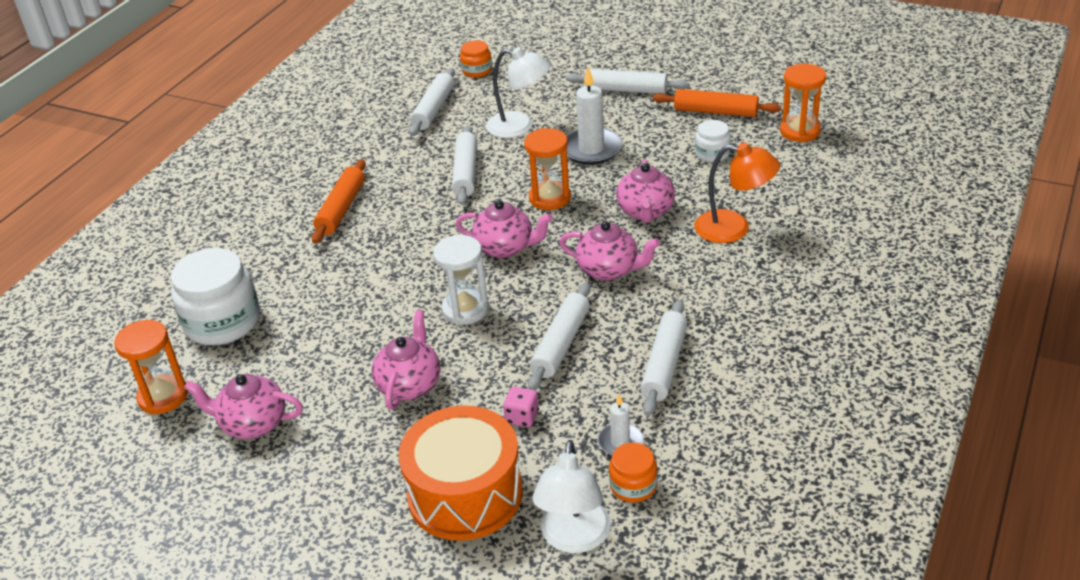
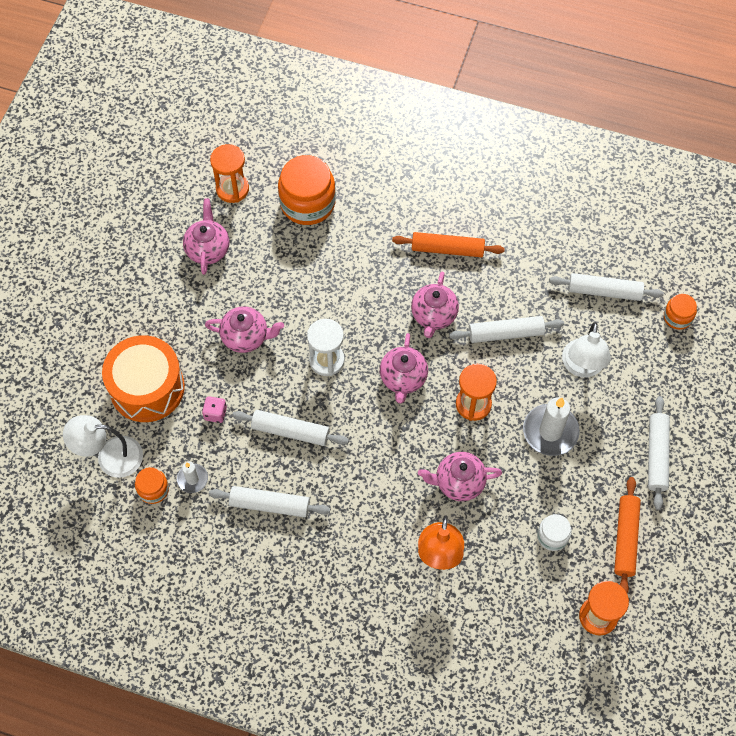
camera: 80 degrees right, 25 degrees up
(222, 322) = (307, 203): white jar -> orange jar
(609, 270) = (378, 459): pink teapot -> pink teapot (433, 316)

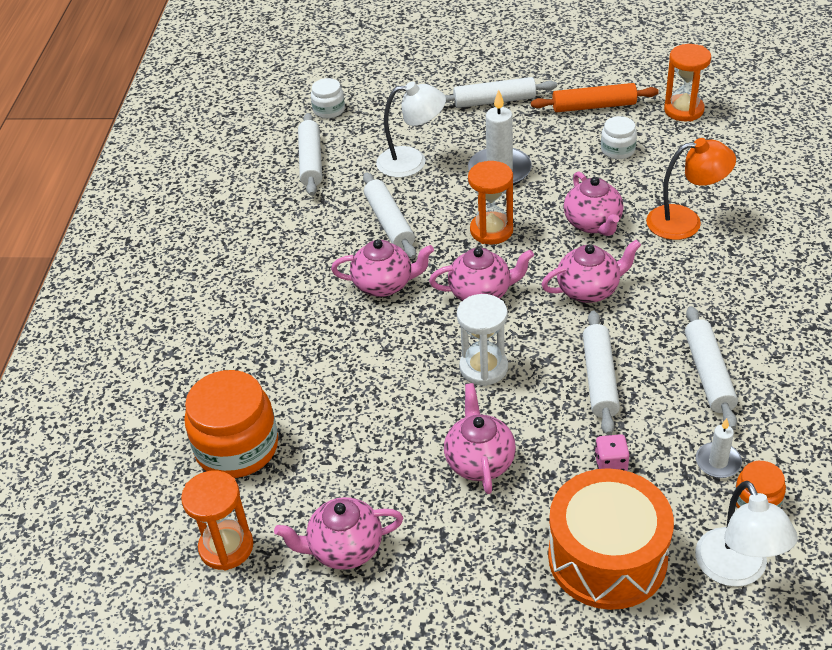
camera: 100 degrees left, 20 degrees down
(382, 454) = (589, 290): none -> pink teapot
(447, 249) = (284, 291): orange rolling pin -> none
(677, 317) = (329, 110): orange jar -> white jar

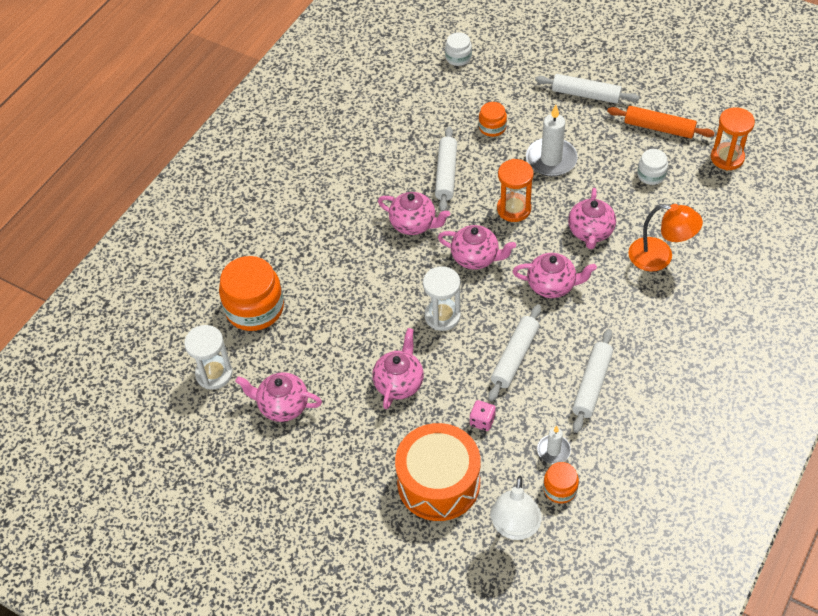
camera: 25 degrees right, 10 degrees up
(226, 547) = (214, 374): orange hourglass -> white hourglass
(311, 161) = (420, 99): white rolling pin -> none
(412, 162) = (492, 127): white lamp -> orange jar

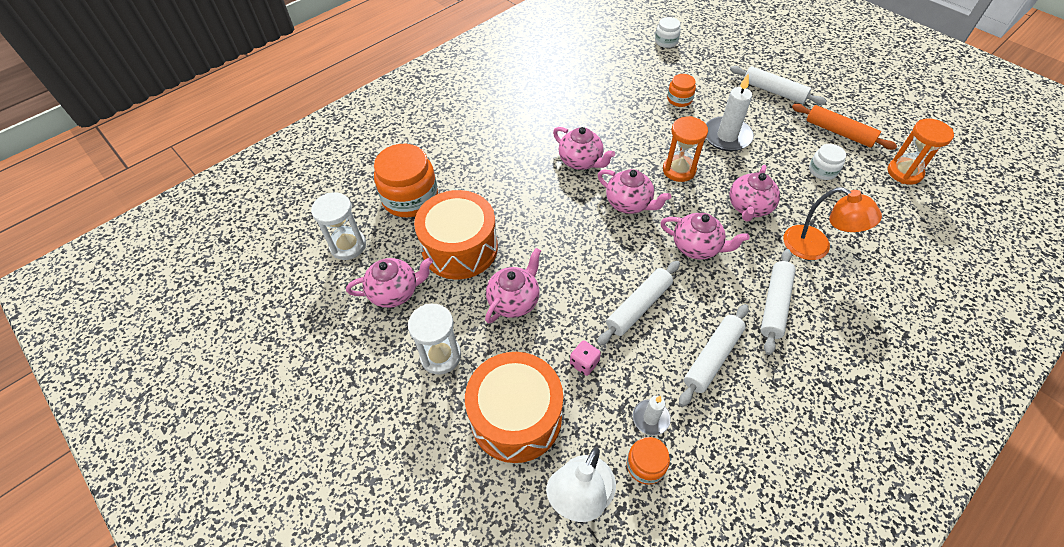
camera: 15 degrees right, 0 degrees up
(282, 406) = (395, 292): pink teapot -> pink teapot turned 135 degrees clockwise
(327, 346) = (460, 248): none -> orange drum
(442, 316) = (579, 248): white hourglass -> white hourglass (440, 356)
(446, 174) = (625, 127): white rolling pin -> white rolling pin (775, 304)

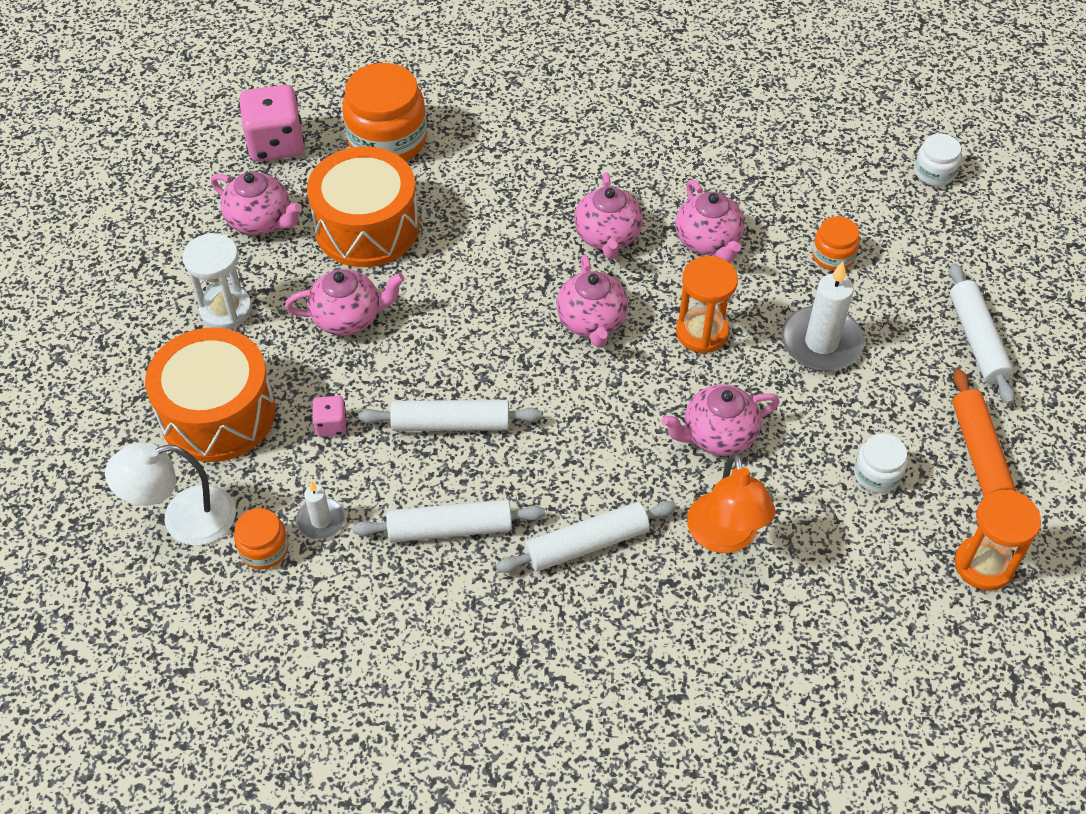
camera: 45 degrees right, 0 degrees up
(348, 246) = (276, 144): white hourglass -> pink dice
(697, 247) = (595, 423): pink teapot -> pink teapot (708, 242)

